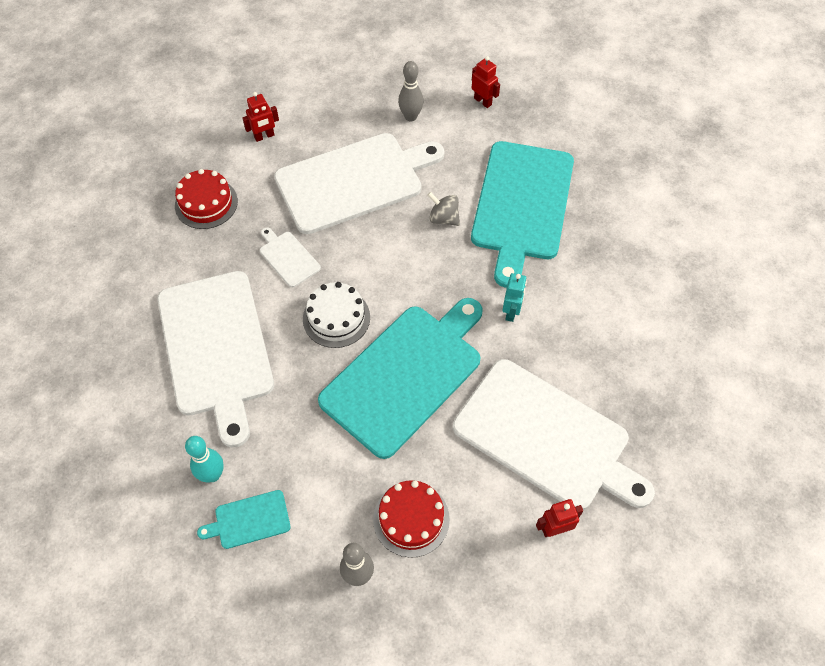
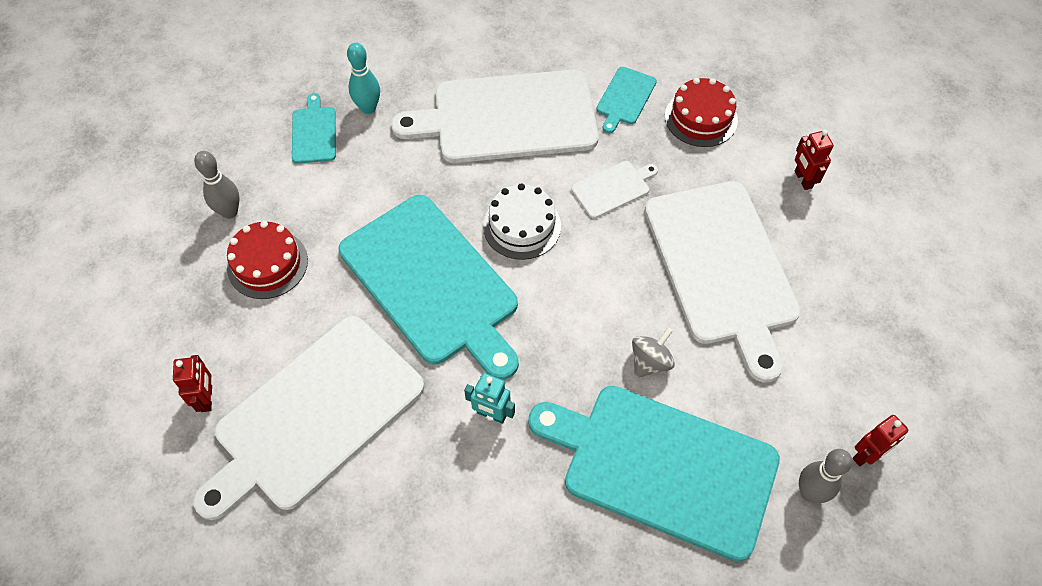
camera: 100 degrees right, 0 degrees up
(186, 259) = (625, 98): none -> turquoise cutting board
(410, 117) = (835, 351): grey bowling pin -> grey bowling pin (809, 492)

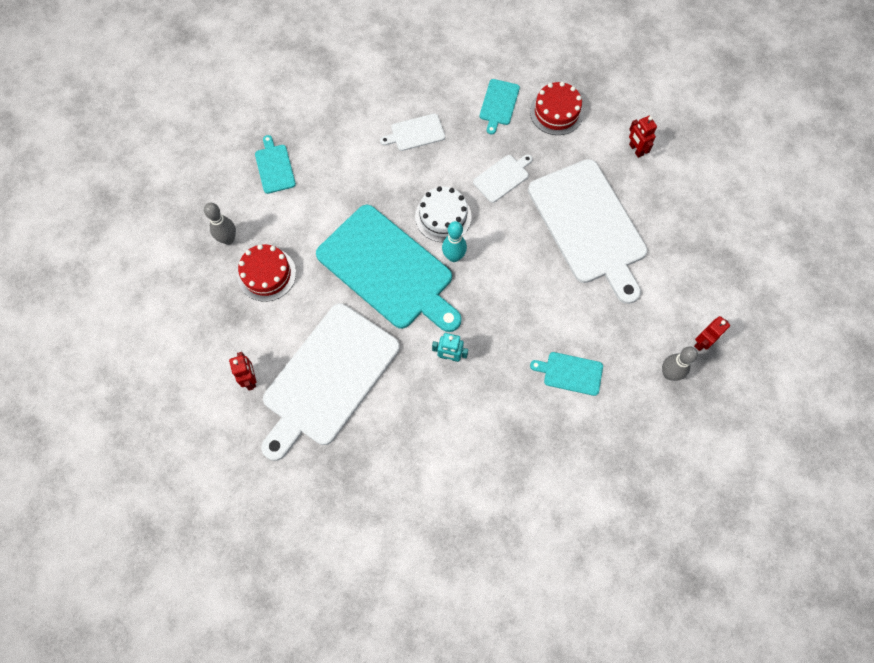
camera: 10 degrees left, 10 degrees up
(368, 108) = (310, 141): turquoise bowling pin -> turquoise bowling pin (453, 256)
(507, 117) = (415, 133): white cutting board -> white cutting board, size x0.42
(650, 362) = (550, 302): grey spinning top -> none
(662, 467) = (570, 373): turquoise cutting board -> turquoise cutting board, size x0.42

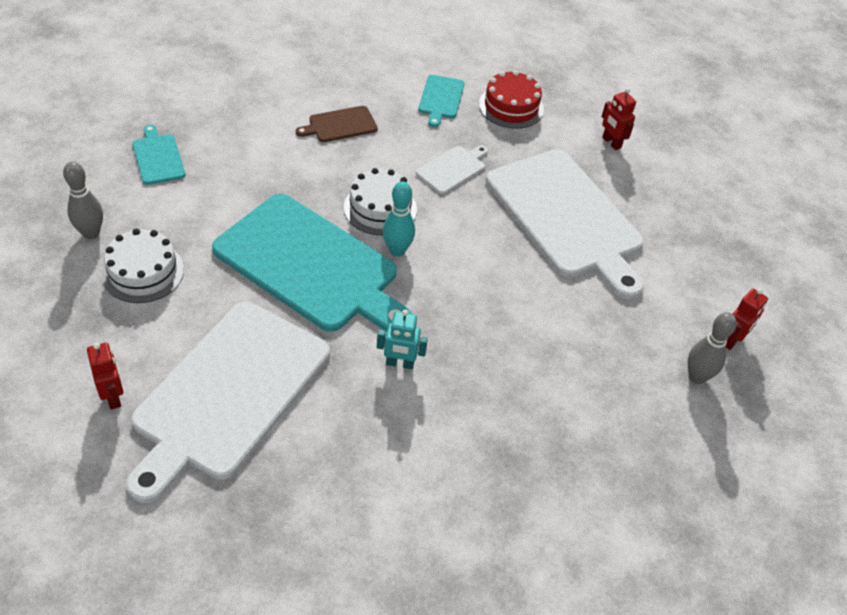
camera: 10 degrees left, 20 degrees down
(267, 274) = (143, 272): red cake -> white cake
(415, 133) = (340, 125): white cutting board -> brown cutting board
(570, 373) = (566, 379): turquoise cutting board -> none

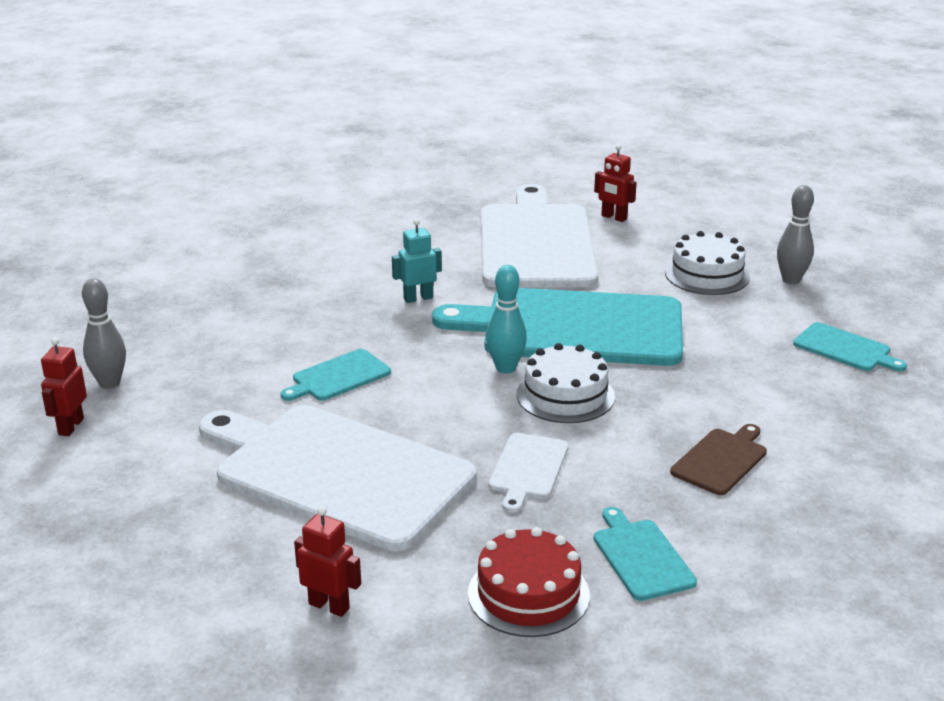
camera: 155 degrees right, 20 degrees down
(521, 300) = (338, 377): none -> turquoise cutting board

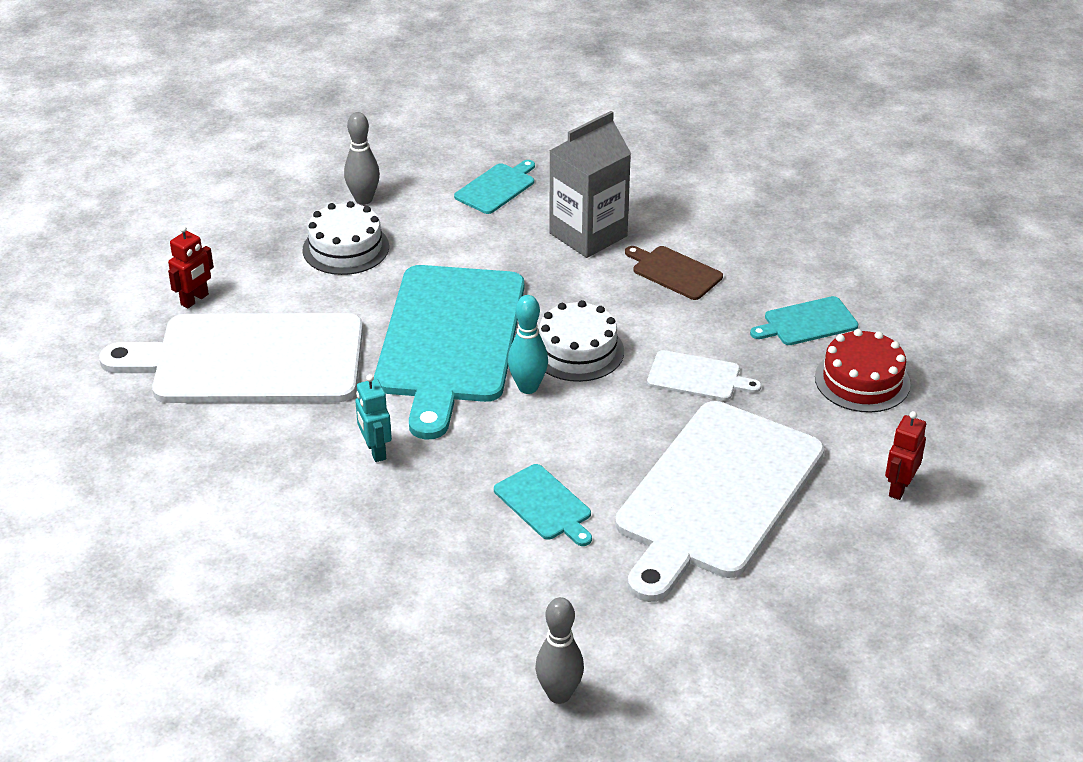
camera: 90 degrees left, 10 degrees up
(70, 426) = (651, 712): red robot -> none
(776, 404) = (588, 235): none -> grey carton

